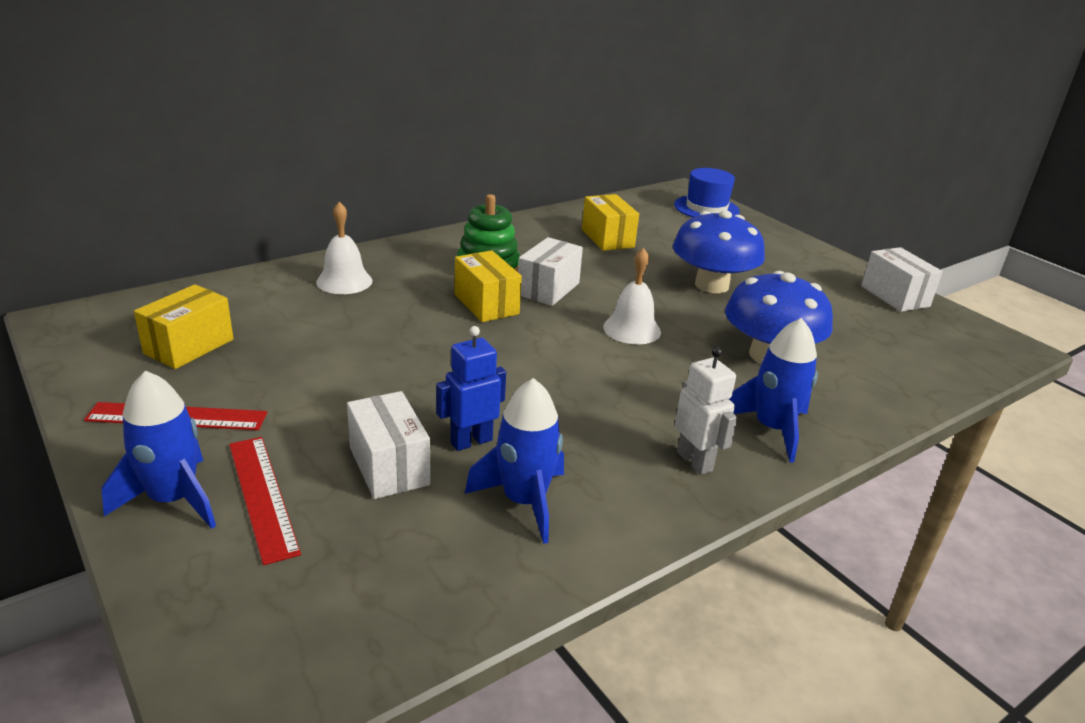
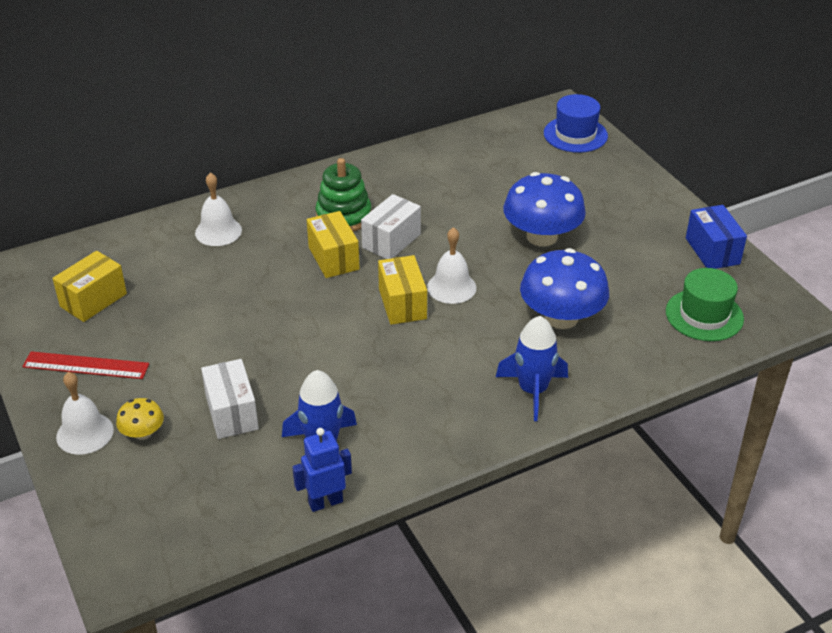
camera: 10 degrees right, 10 degrees up
(173, 499) = (85, 433): blue rocket -> white bell
(262, 496) = (143, 433): red ruler -> yellow mushroom
(471, 441) = (294, 394): blue robot -> blue robot (325, 502)
(607, 238) = (463, 177): yellow box -> yellow box (402, 304)
(695, 461) = (459, 417): white robot -> none
(895, 296) = (712, 251): white box -> blue box
(922, 351) = (704, 315): none -> green hat

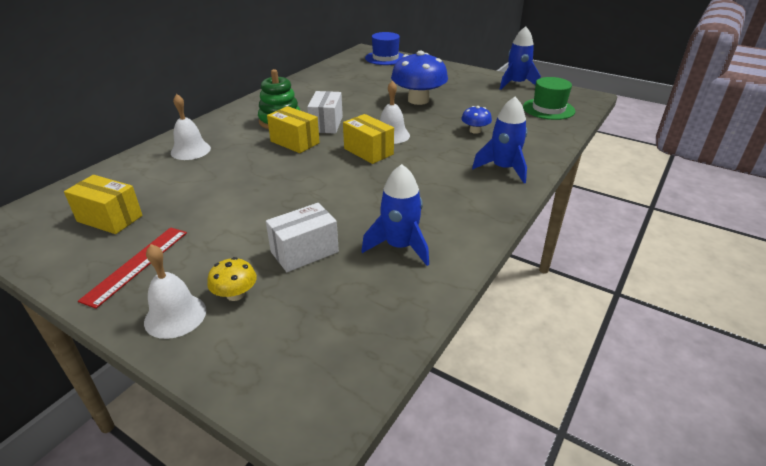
camera: 30 degrees left, 5 degrees down
(86, 365) = (137, 264): red ruler -> red ruler turned 45 degrees counterclockwise
(93, 300) = (110, 218): yellow box -> yellow box turned 75 degrees counterclockwise
(232, 413) = (304, 252): white box -> white box turned 75 degrees counterclockwise
(325, 502) = (442, 282): blue robot -> none
(561, 317) = (475, 131): blue mushroom -> blue mushroom, size x0.48
(712, 251) = (516, 84): blue box -> blue rocket

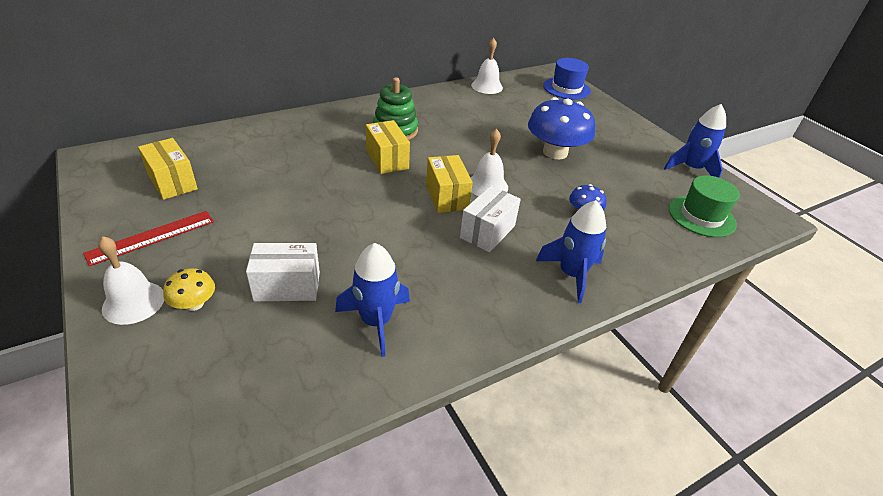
camera: 25 degrees right, 5 degrees up
(190, 150) = (291, 136): white bell -> white bell (487, 86)
(326, 124) = (434, 149): white box -> white box (487, 232)

